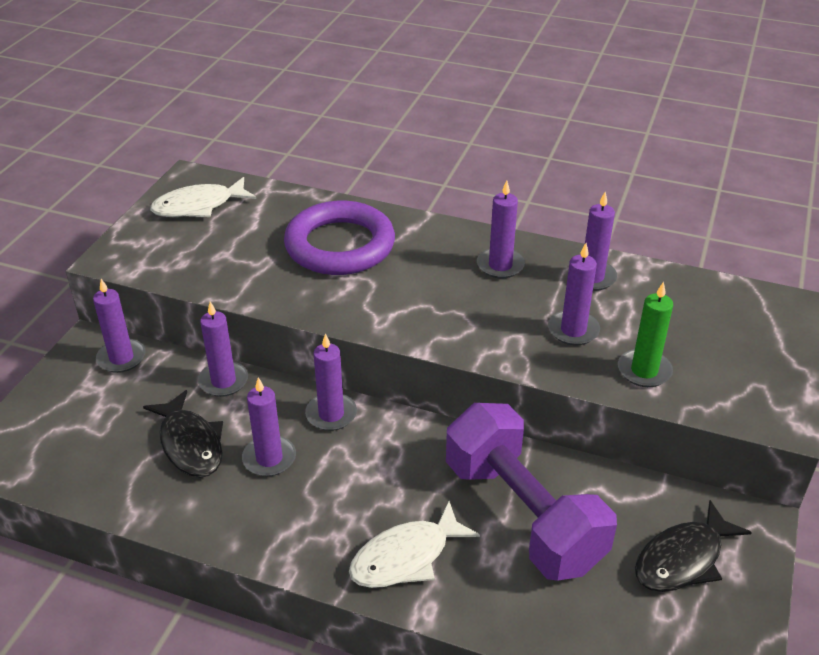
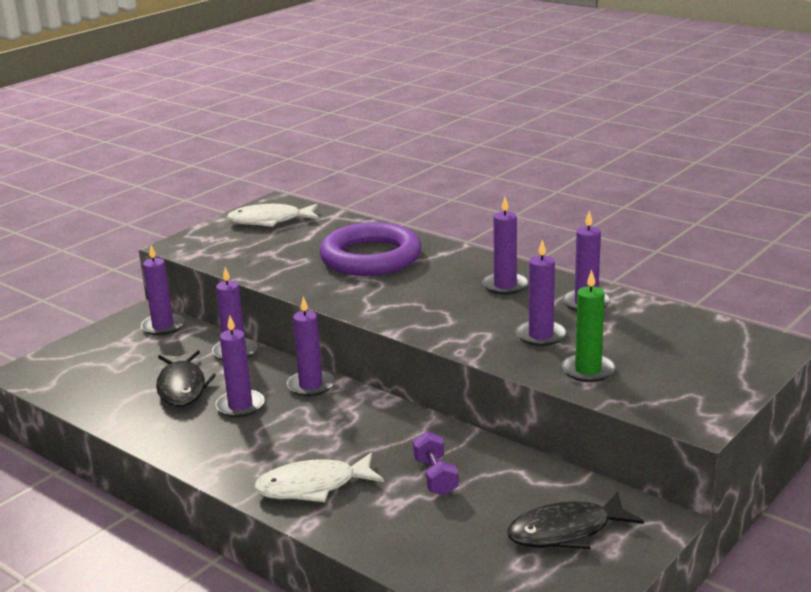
camera: 20 degrees right, 15 degrees down
(523, 514) = (435, 477): purple dumbbell -> purple dumbbell, size x0.41

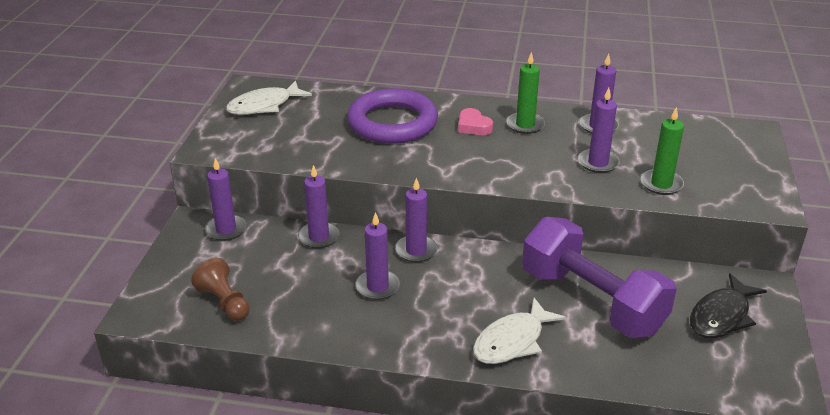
camera: 30 degrees left, 10 degrees up
(98, 382) = (224, 302): none -> brown pawn
(182, 387) = (308, 284): black fish -> none
(435, 477) = (592, 301): purple dumbbell -> purple dumbbell, size x2.46
(448, 276) = (473, 126): none -> pink heart
(505, 286) = (525, 125): purple candle -> green candle

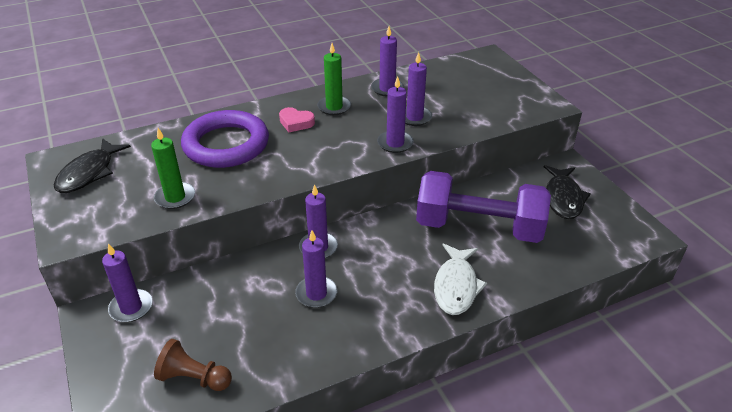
camera: 35 degrees left, 5 degrees up
(264, 106) = (89, 173): white fish -> black fish
(319, 237) = (226, 274): purple candle -> purple candle (395, 143)
(661, 184) = (470, 117): green candle -> green candle (175, 197)

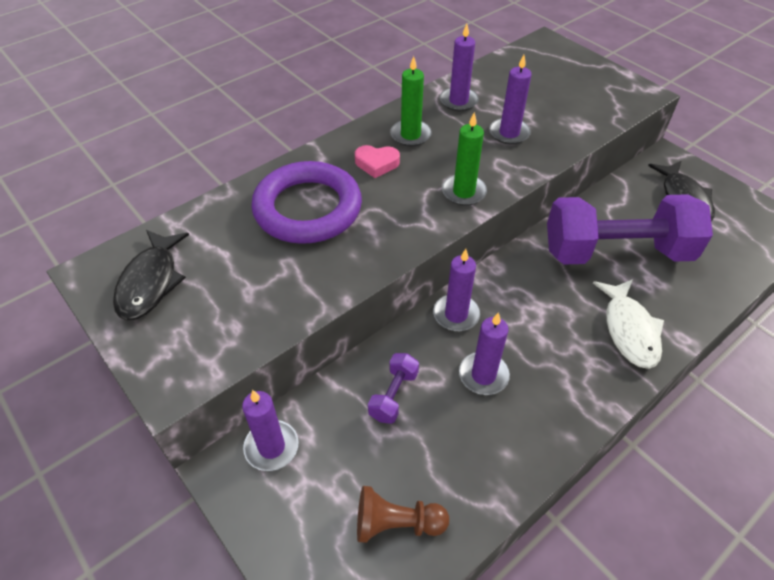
camera: 15 degrees left, 10 degrees up
(175, 197) = (282, 294): green candle -> green candle (463, 192)
(239, 293) = (393, 395): none -> purple dumbbell
(395, 143) = (505, 171): purple candle -> none

